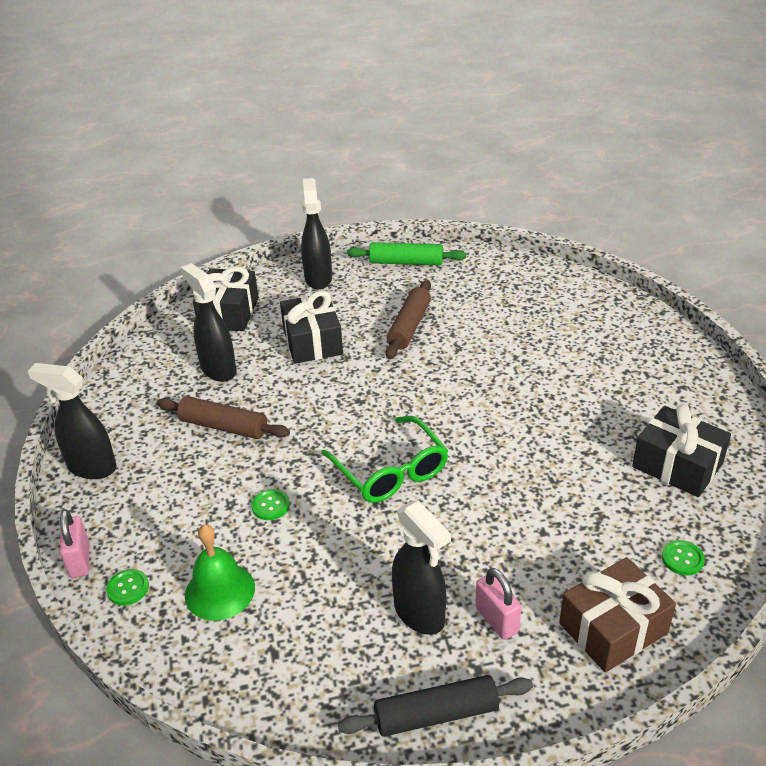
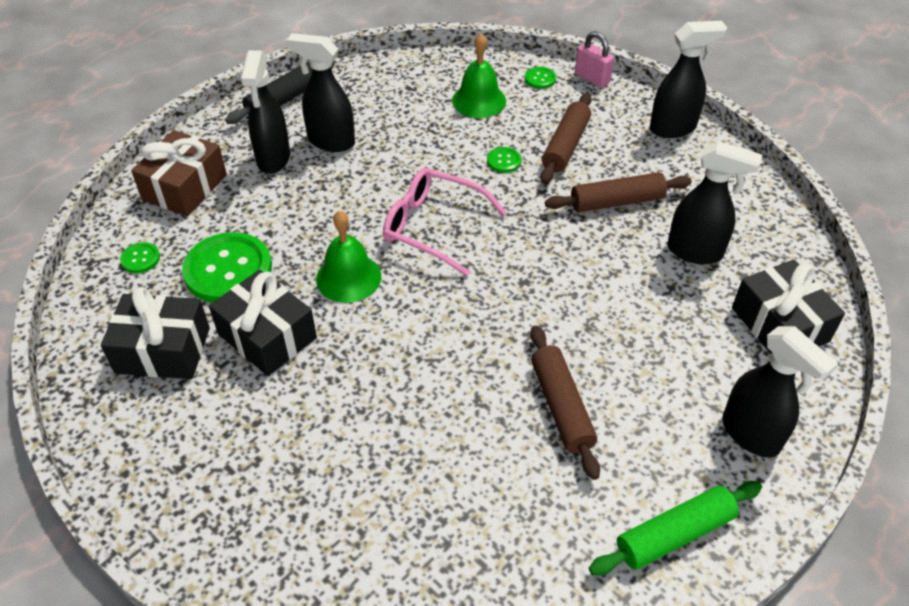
camera: 145 degrees right, 10 degrees up
(200, 495) = (565, 146): none -> brown rolling pin
(312, 341) = (645, 330): black gift -> black gift (267, 336)
(391, 471) = (433, 227): green glasses -> pink glasses
(493, 459) = (348, 277): none -> green bell
(496, 620) = (273, 159): pink padlock -> black spray bottle
(598, 510) = (228, 270): none -> green button

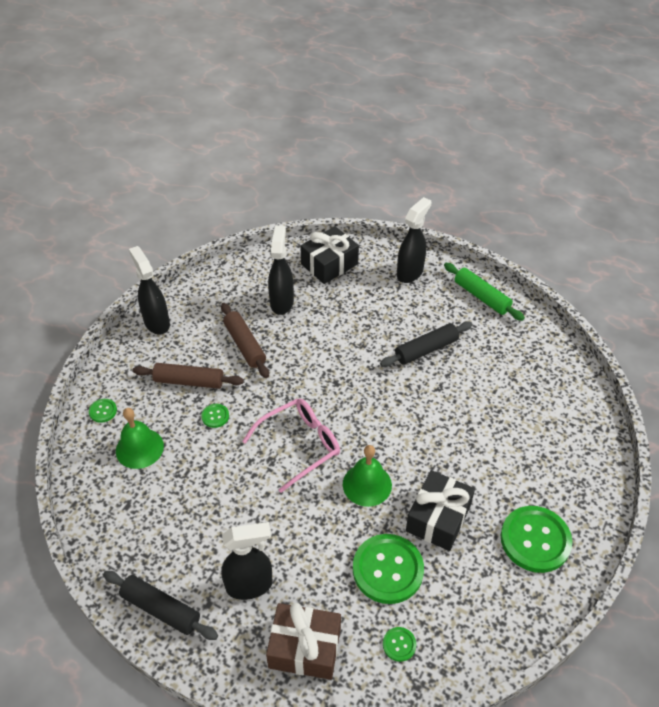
camera: 105 degrees left, 0 degrees up
(163, 350) = (478, 582): black gift -> none
(181, 434) = (535, 540): none -> green button
(330, 141) = (216, 546): black spray bottle -> none
(433, 227) = (300, 445): pink glasses -> pink glasses turned 135 degrees counterclockwise
(561, 406) = (426, 349): brown rolling pin -> black rolling pin
(592, 78) = (99, 377): pink padlock -> none

